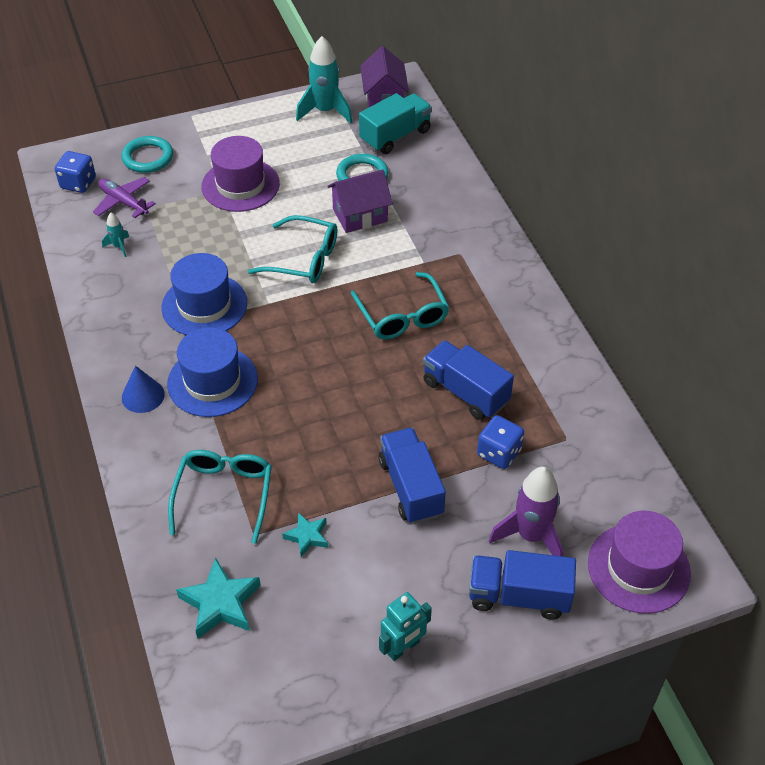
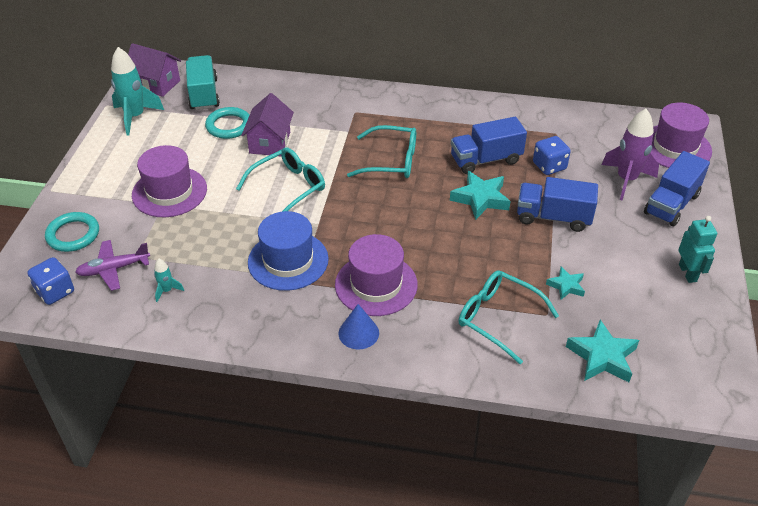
camera: 60 degrees left, 5 degrees down
(212, 381) = (376, 285): blue hat -> purple hat
(396, 412) = (480, 199): none -> turquoise star

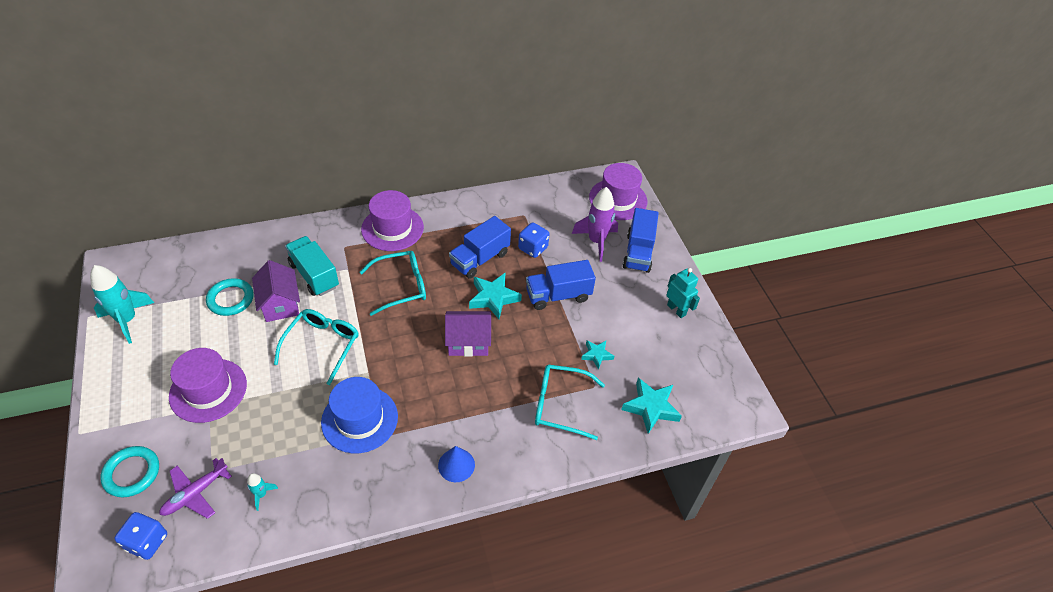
camera: 30 degrees left, 5 degrees up
(156, 84) = (130, 276): purple house -> purple house (468, 342)
(204, 94) = (187, 273): turquoise truck -> turquoise truck (314, 275)
(376, 285) = (448, 413): purple hat -> purple hat (392, 228)

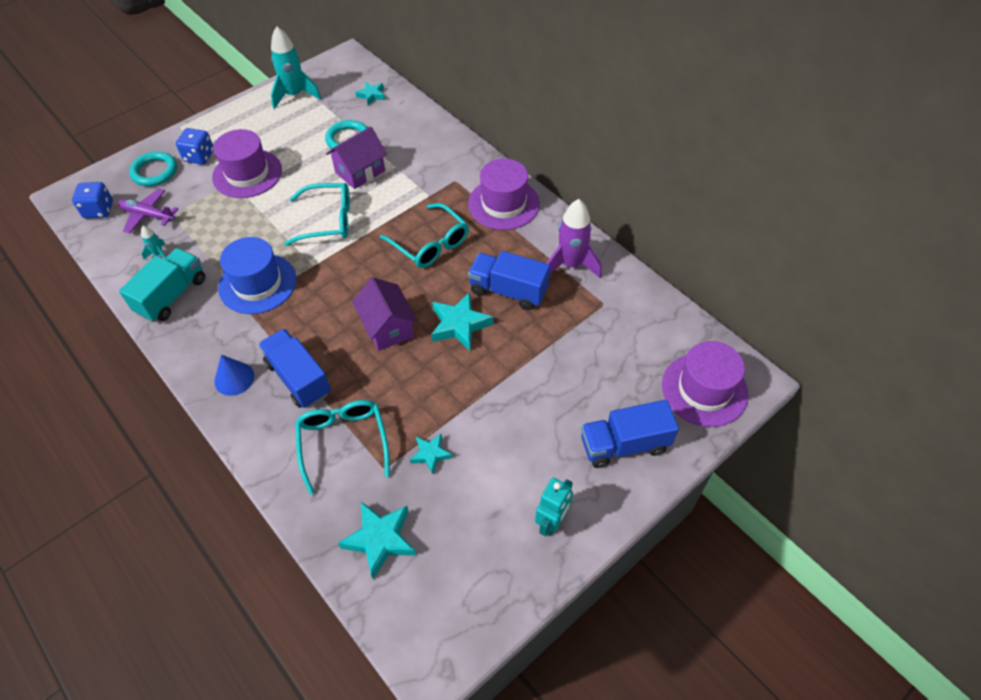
camera: 70 degrees right, 5 degrees up
(186, 263) = (371, 95): none -> turquoise star
(314, 275) = (407, 177): turquoise truck -> turquoise truck (172, 295)
(533, 248) = (556, 332): blue dice -> blue dice (199, 156)
(558, 295) = (499, 383): blue truck -> blue truck (298, 378)
(596, 241) = (611, 391): purple rocket -> purple rocket (571, 265)

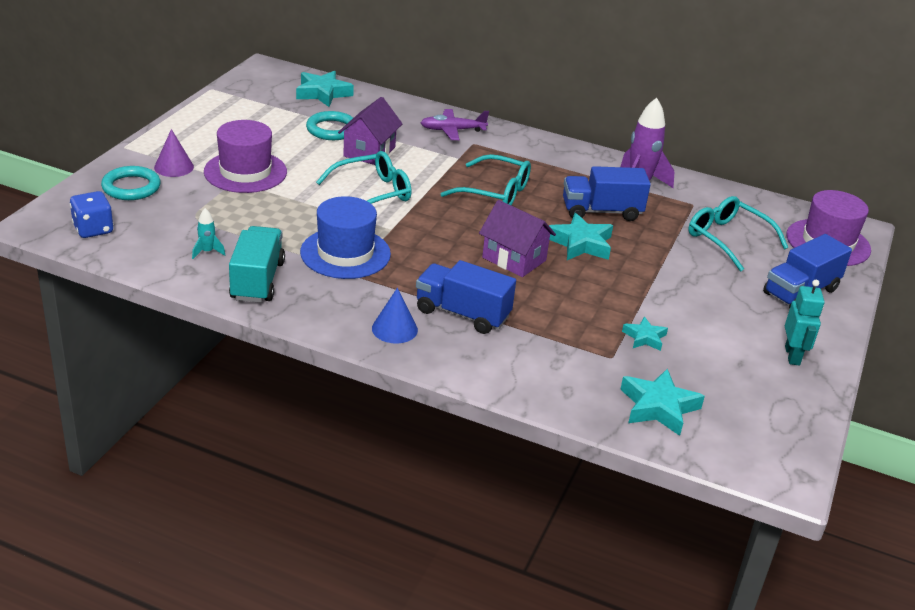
camera: 30 degrees left, 20 degrees down
(148, 215) = (160, 223): purple plane -> purple plane (452, 130)
(199, 156) = (174, 167): blue dice -> purple cone
(295, 95) = (237, 104): turquoise rocket -> none
(343, 442) = (555, 349): turquoise glasses -> turquoise glasses (728, 239)
(371, 95) = (323, 93): turquoise star -> turquoise star, size x1.70
(503, 204) = (536, 152): purple hat -> none

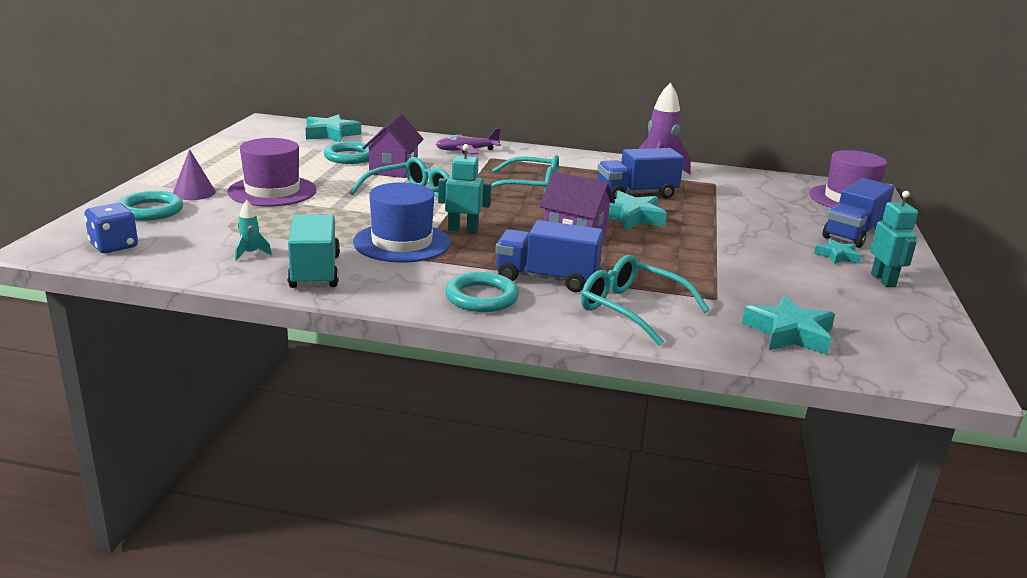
camera: 10 degrees left, 10 degrees down
(394, 329) = (482, 297): blue cone -> turquoise ring
(408, 243) = (463, 230): none -> turquoise robot
(644, 338) = (737, 280): turquoise star -> turquoise star (837, 256)
(728, 239) = (762, 204): turquoise glasses -> turquoise glasses (632, 309)

